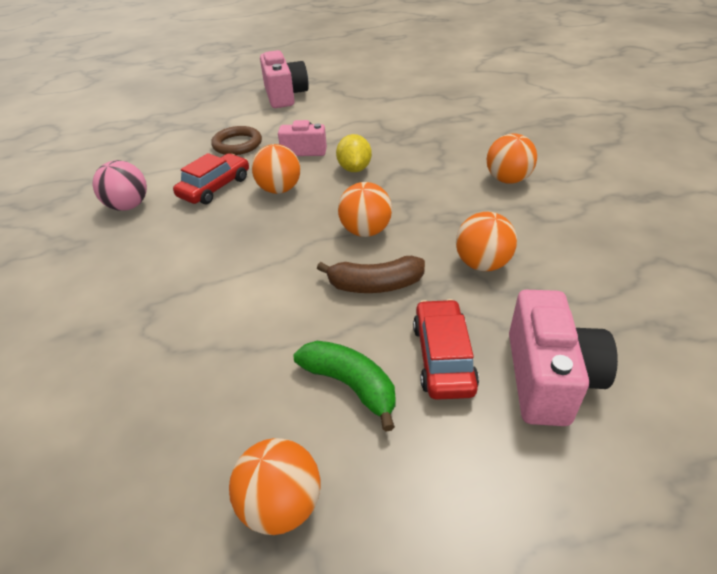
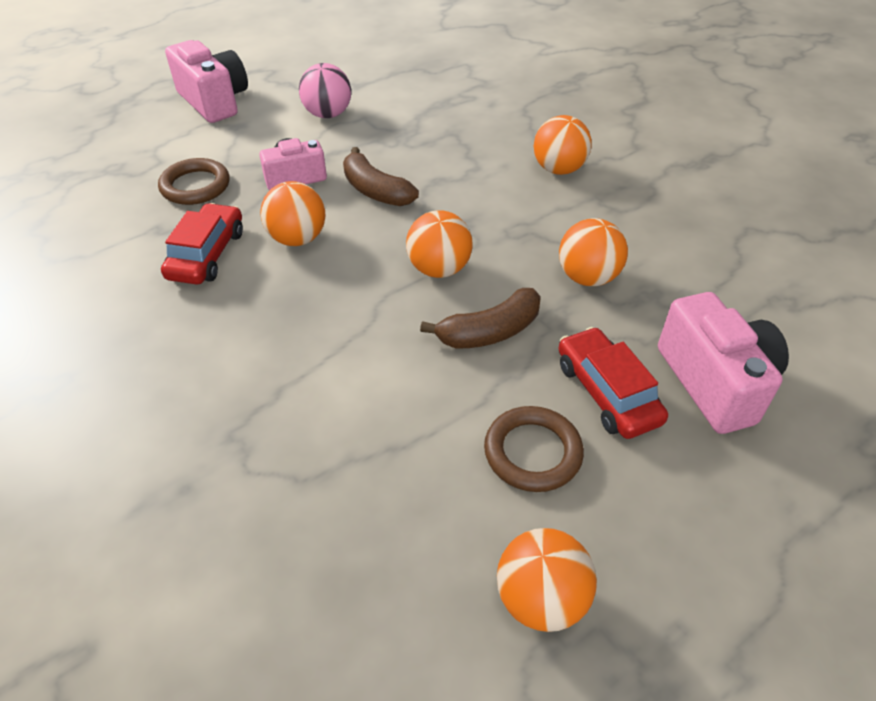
camera: 25 degrees left, 5 degrees up
(128, 206) = (98, 309): pink ball -> pink ball (328, 114)
(350, 385) = (532, 452): green banana -> brown ring
(354, 169) = (375, 190): yellow lemon -> brown banana

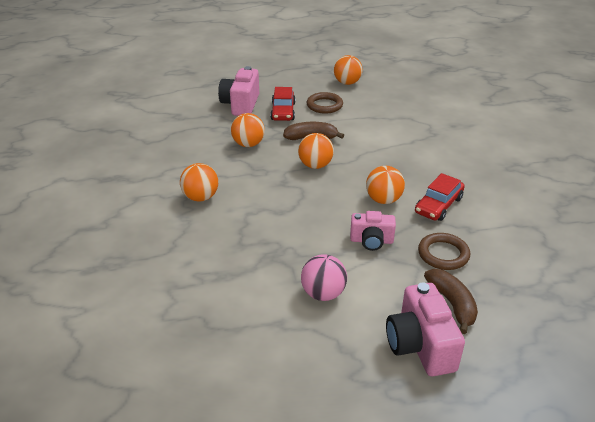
camera: 155 degrees left, 10 degrees down
(375, 190) = (323, 216): brown banana -> brown banana (452, 304)

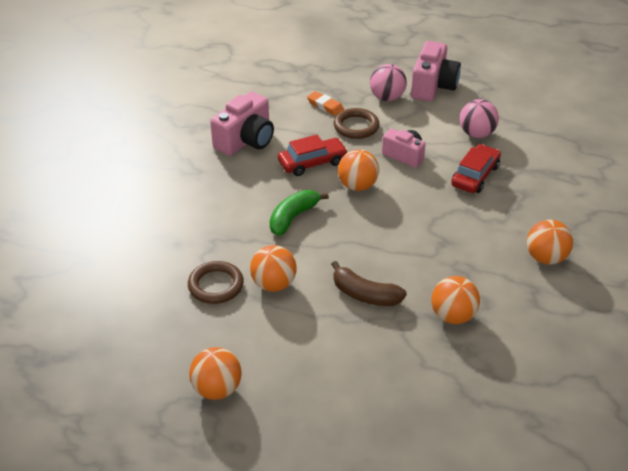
camera: 150 degrees left, 5 degrees up
(241, 104) = (420, 407): pink camera -> pink camera (246, 140)
(283, 111) = (366, 362): red car -> red car (475, 176)
(315, 165) = (392, 251): orange ball -> orange ball (274, 284)
(324, 105) = (297, 349): brown ring -> brown ring (216, 285)
(403, 162) = (293, 217): none -> green banana
(452, 304) = (387, 98): brown banana -> pink ball
(496, 266) = (325, 106): none -> orange eraser

